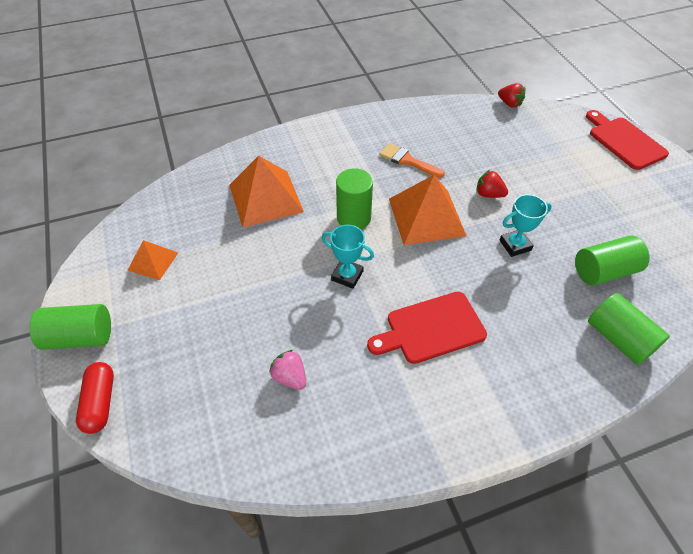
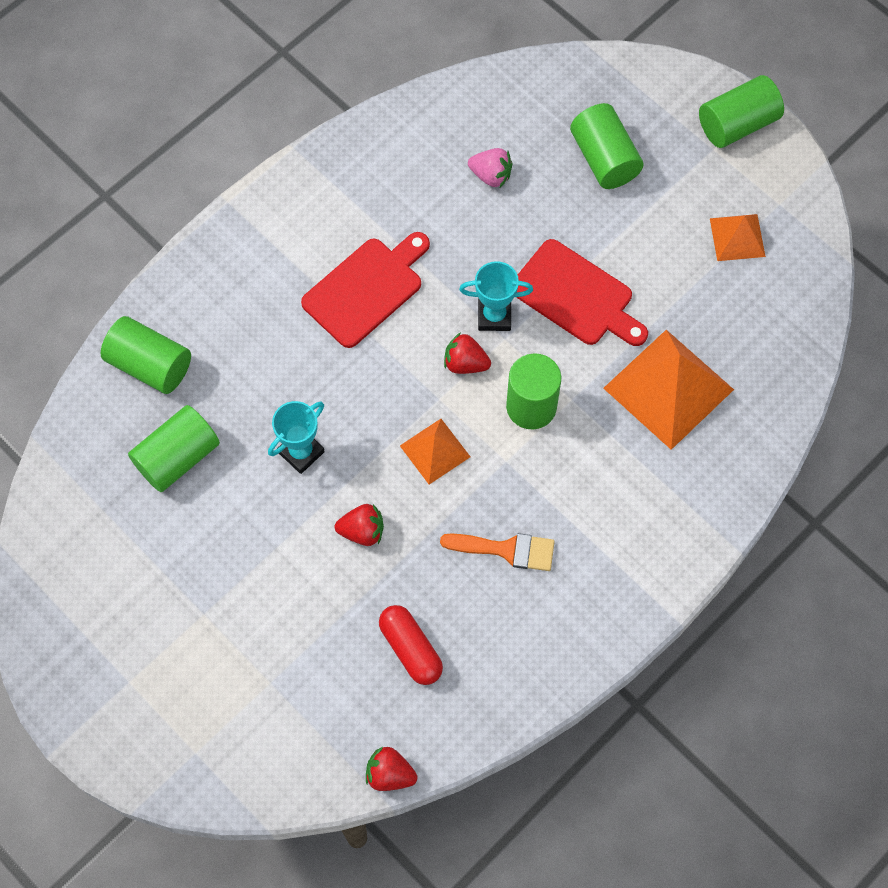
camera: 155 degrees right, 15 degrees up
(100, 402) = (659, 78): red capsule -> red capsule (410, 649)
(195, 353) = (604, 158): none -> green cylinder
(382, 255) = (465, 363): none -> red strawberry
(426, 216) = (435, 451): orange pyramid -> orange pyramid, size x0.54
(624, 141) = (173, 753): red cutting board -> red cutting board (576, 296)

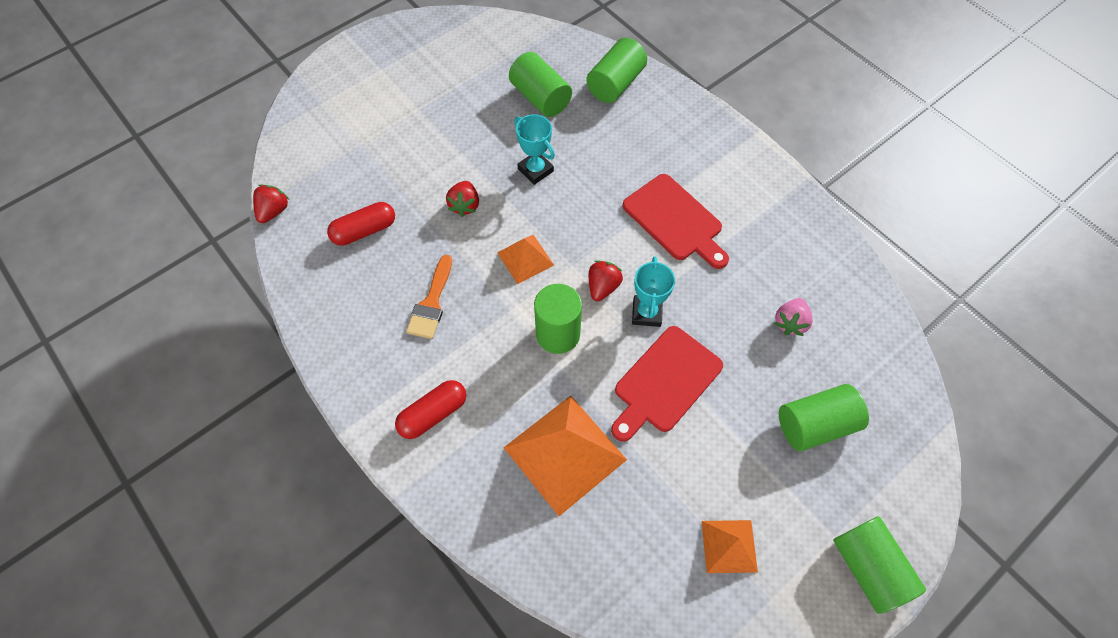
camera: 95 degrees right, 5 degrees down
(643, 526) = (433, 414): none -> red capsule

